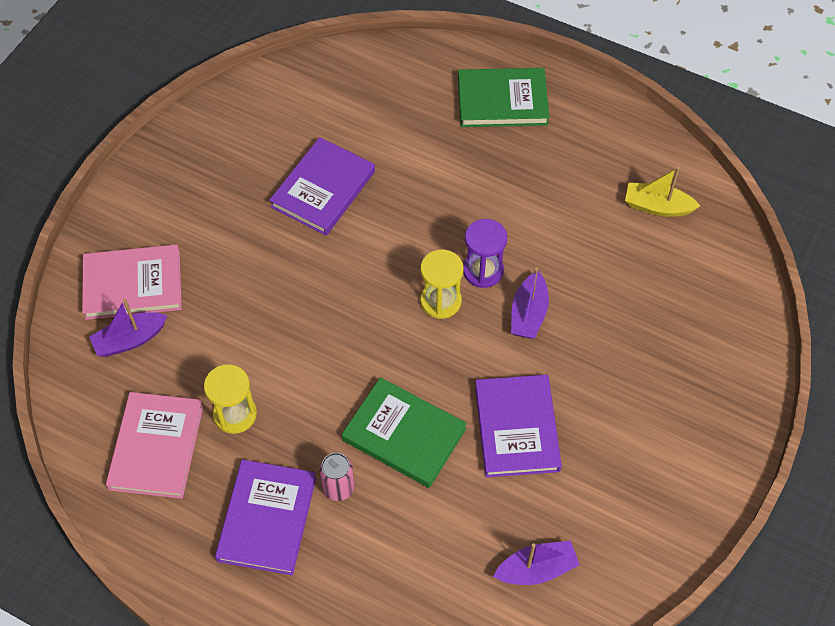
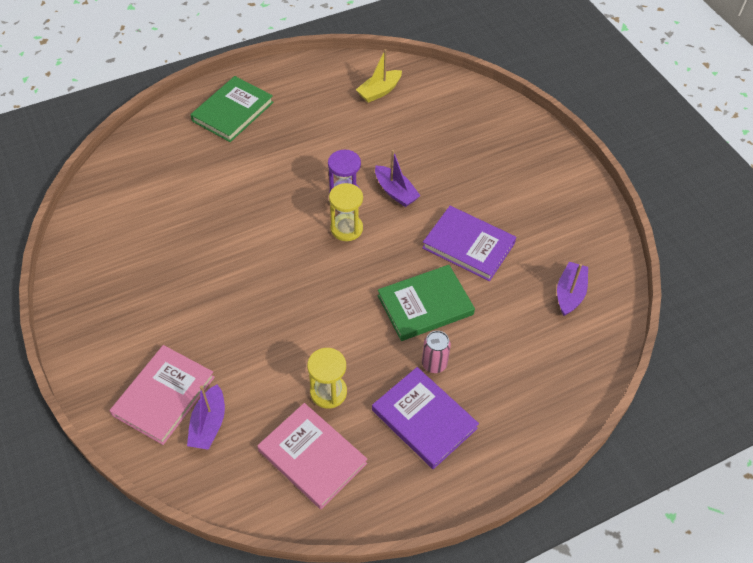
camera: 55 degrees left, 5 degrees down
(323, 189) = (201, 239): purple book -> none

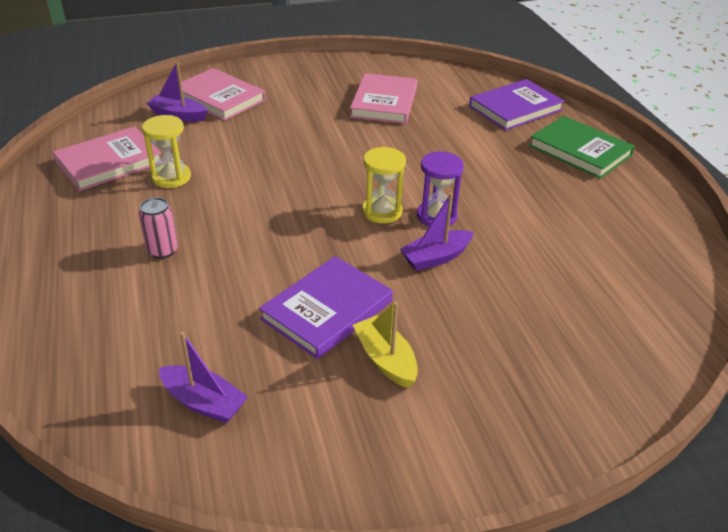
camera: 100 degrees right, 15 degrees down
(160, 247) = (384, 102): none -> pink book
(379, 91) = (637, 269): yellow boat -> yellow boat (385, 360)
(424, 419) = (100, 233): purple book -> purple book (515, 108)
(425, 305) = (246, 256): green book -> none

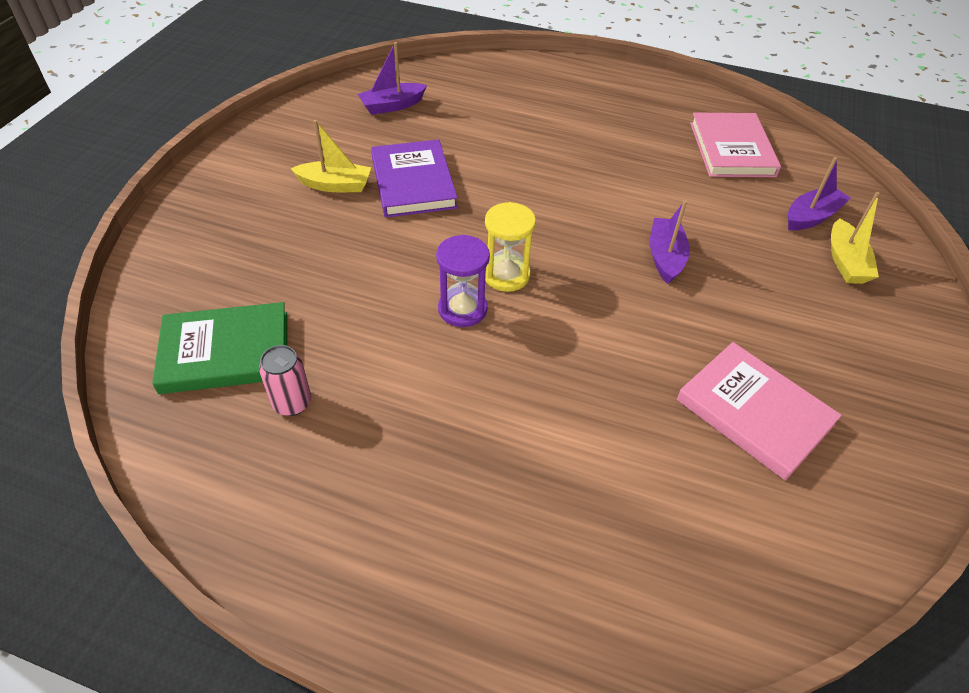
camera: 125 degrees right, 10 degrees up
(163, 250) = (565, 136): pink can -> pink can (292, 403)
(171, 177) = (677, 173): yellow hourglass -> none
(219, 98) = (845, 262): pink book -> yellow boat
(436, 257) = (406, 272): purple boat -> purple boat (665, 257)
(515, 108) = (642, 576): purple book -> none
(580, 150) = (463, 561): green book -> green book (225, 352)

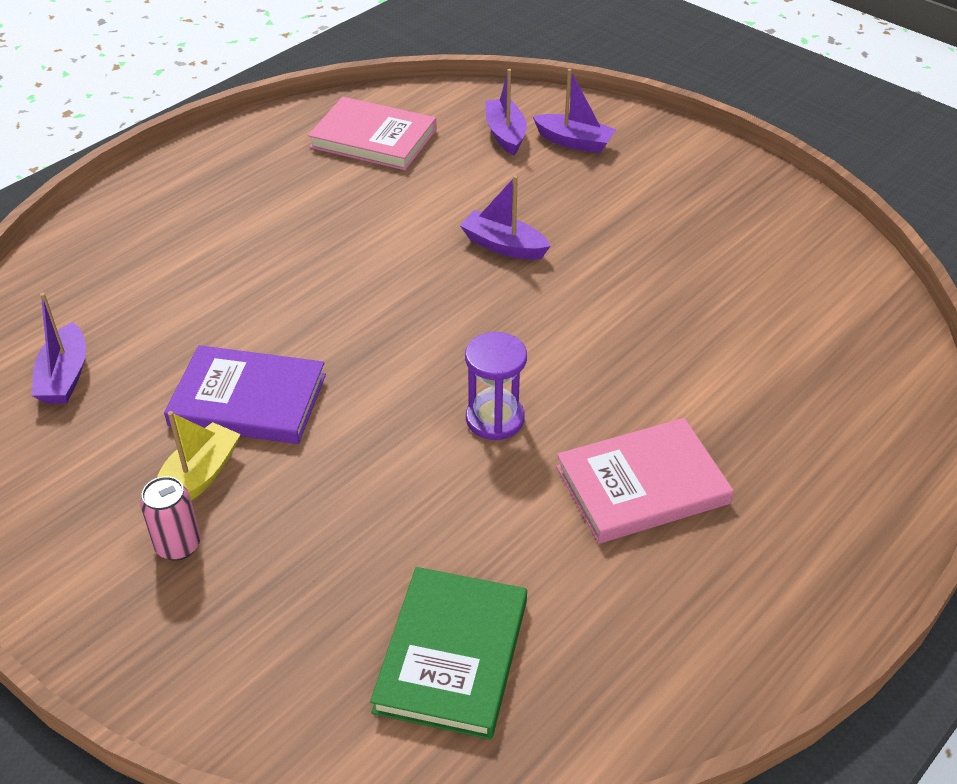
camera: 65 degrees left, 5 degrees down
(292, 403) = (564, 603): pink can -> pink can (178, 545)
(506, 275) = (462, 368): yellow hourglass -> none
(754, 412) = (718, 269): pink book -> pink book (642, 485)
(845, 262) = (574, 142): yellow boat -> purple boat

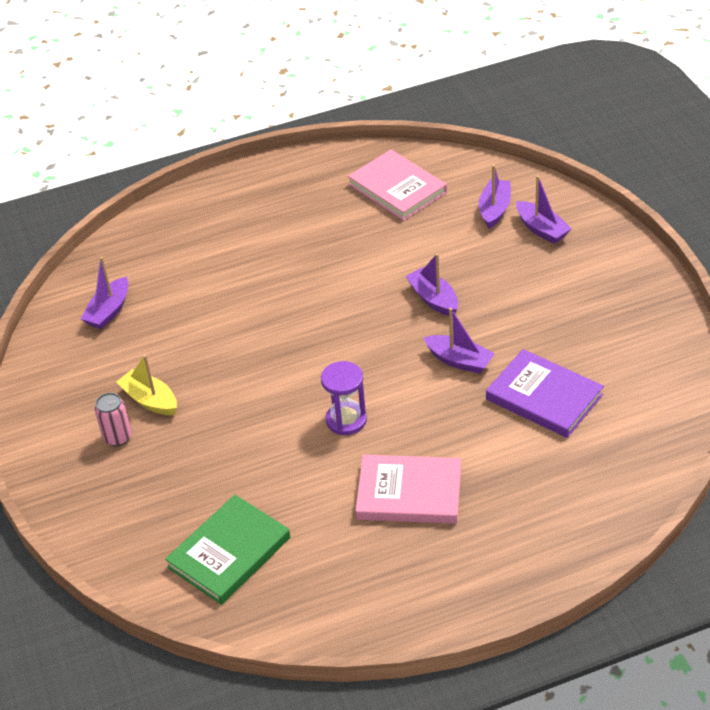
camera: 30 degrees right, 0 degrees up
(198, 477) = (150, 400): yellow boat -> yellow boat turned 105 degrees counterclockwise
(248, 400) = (205, 360): purple book -> purple book (544, 397)
(586, 306) = (459, 361): none -> purple boat

